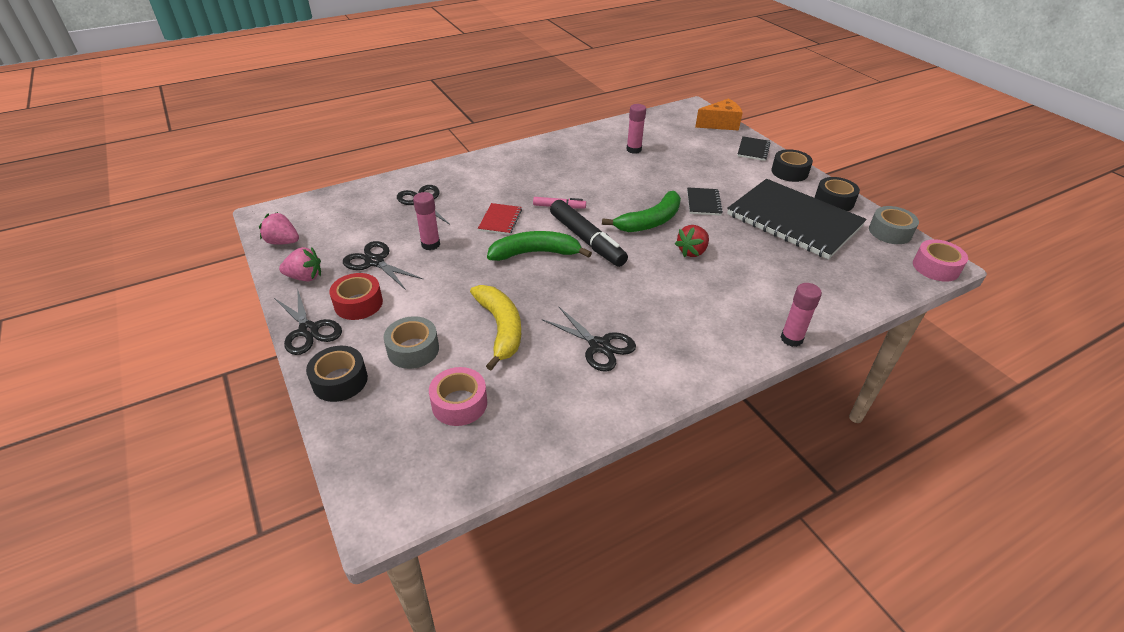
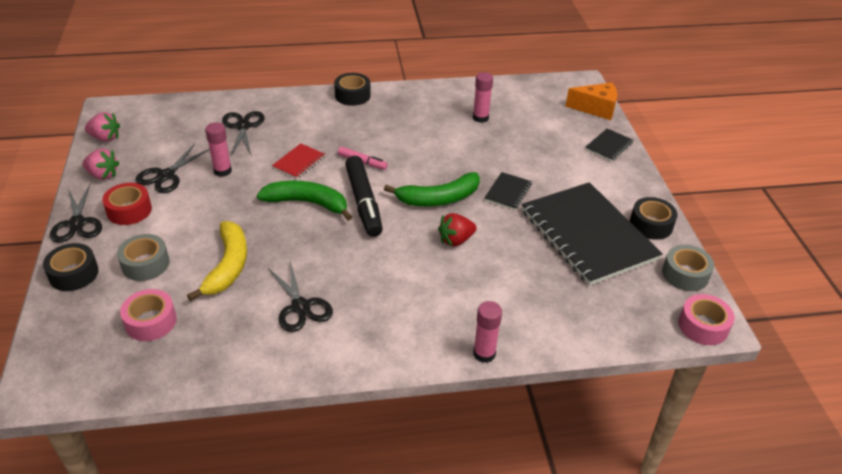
camera: 20 degrees right, 0 degrees up
(283, 242) = (105, 138): pink strawberry -> pink strawberry turned 150 degrees clockwise
(375, 262) = (166, 175): black scissors -> black scissors turned 120 degrees counterclockwise
(789, 172) = (628, 180): black tape -> black tape (352, 95)

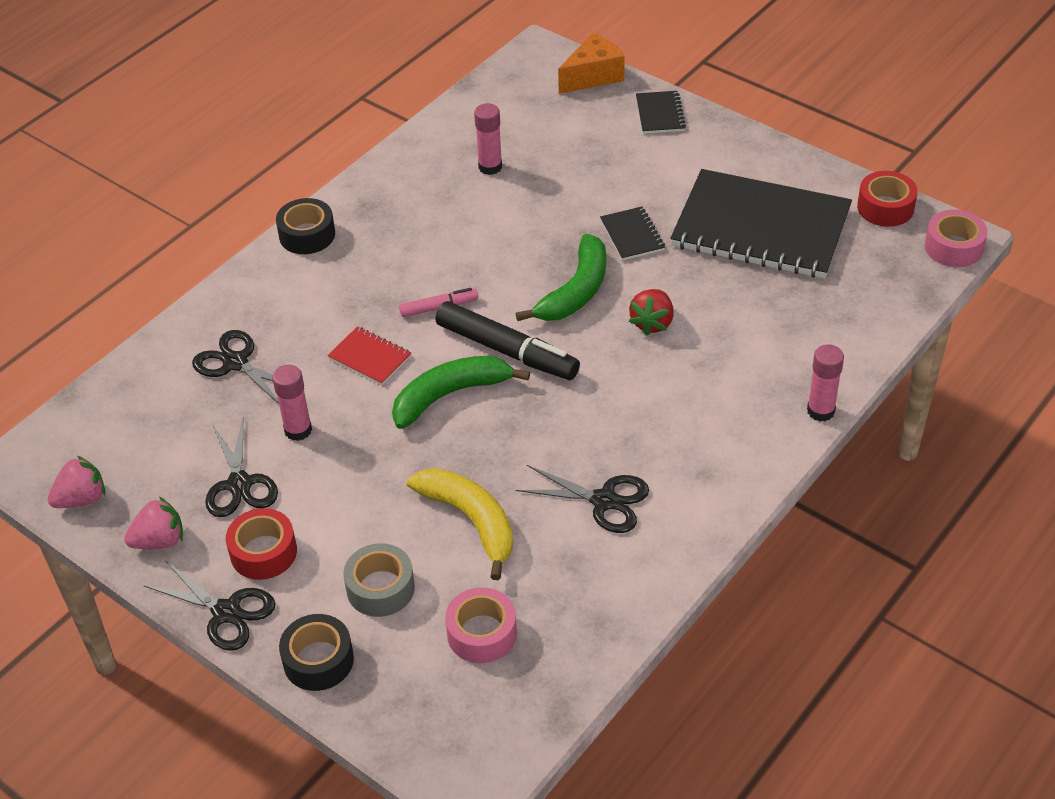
camera: 40 degrees left, 5 degrees up
(299, 162) = (370, 357): red notebook -> red notebook turned 45 degrees counterclockwise
(651, 225) = (800, 177): black tape -> none
(685, 274) = (885, 207): grey tape -> red tape

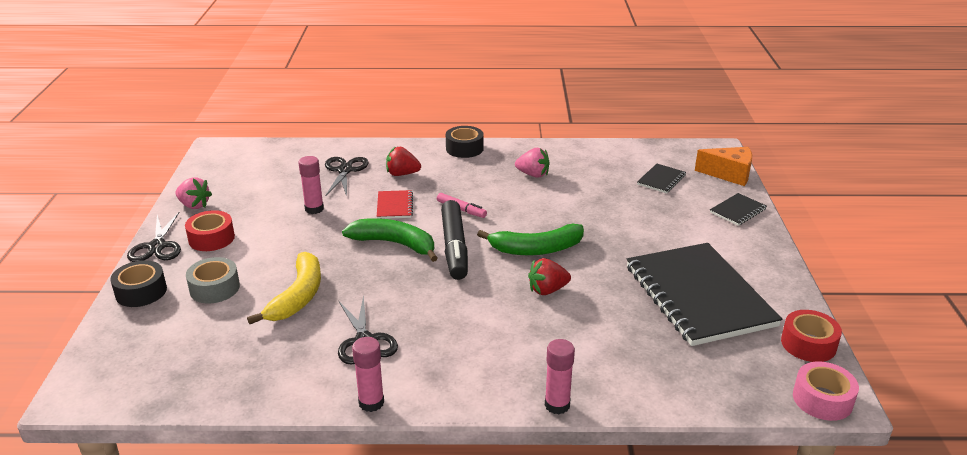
camera: 50 degrees right, 15 degrees down
(82, 499) = (205, 173): pink strawberry -> pink strawberry (533, 174)
(239, 484) = (256, 209): black scissors -> none
(304, 317) = (402, 174): none -> red strawberry
(482, 633) = (205, 342): pink tape -> none
(490, 167) = (598, 176): pink glue stick -> pink glue stick (371, 402)
(632, 235) = (614, 248): black notebook -> black notebook (661, 180)

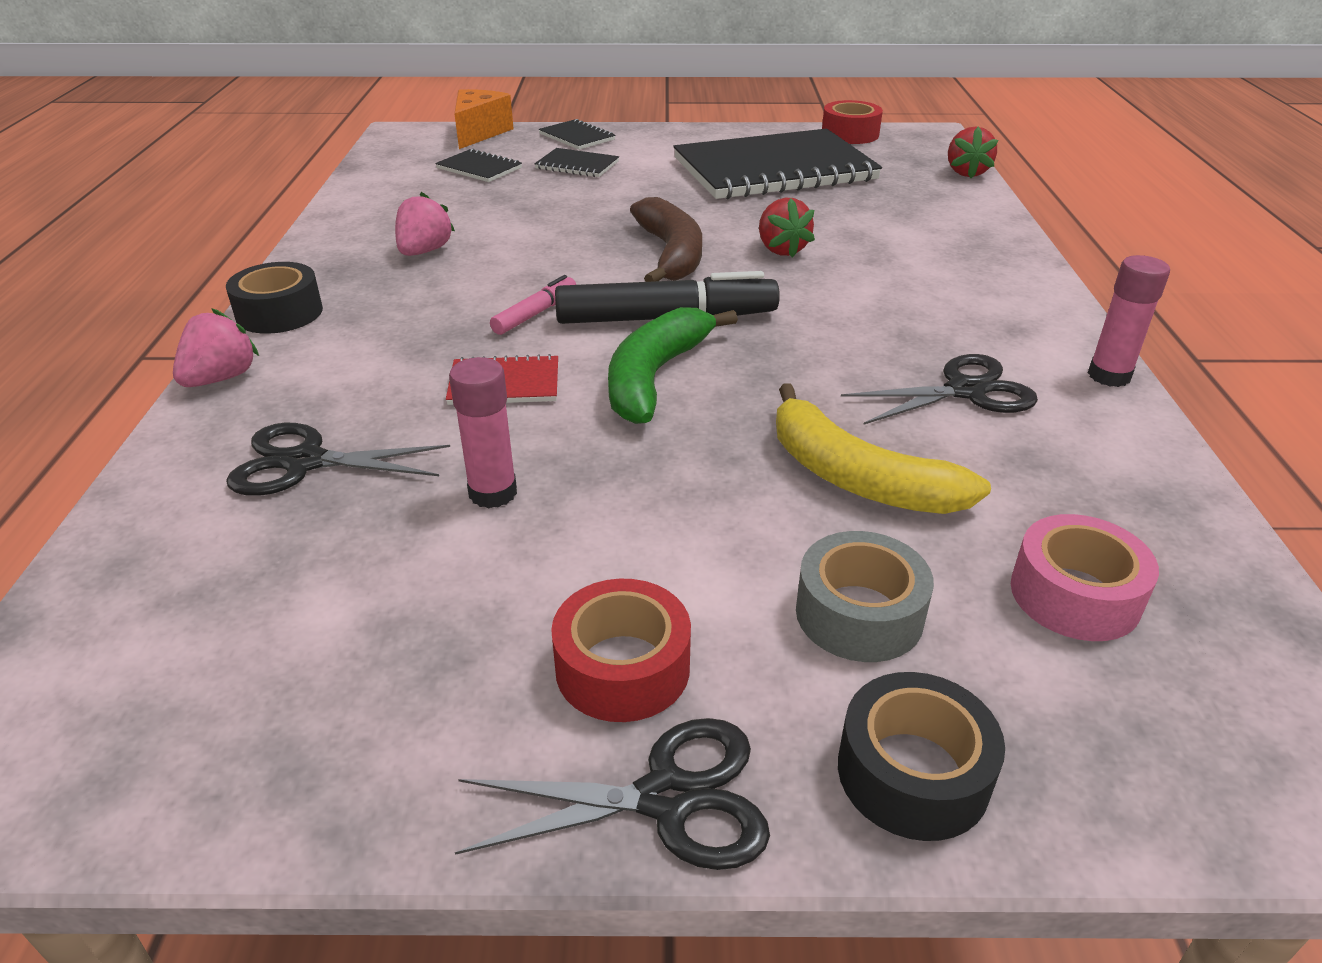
camera: 90 degrees left, 5 degrees up
(194, 205) = (409, 756): pink strawberry -> pink strawberry (221, 378)
(298, 296) = (857, 478): yellow banana -> yellow banana turned 150 degrees counterclockwise
(402, 174) = (362, 381): red strawberry -> red strawberry (966, 173)
(536, 249) = (671, 254): green banana -> brown banana
(557, 405) = (1025, 251): pink glue stick -> none
(679, 213) = (577, 165): none -> black notebook
(822, 399) = (936, 138): pink tape -> pink tape (1074, 595)

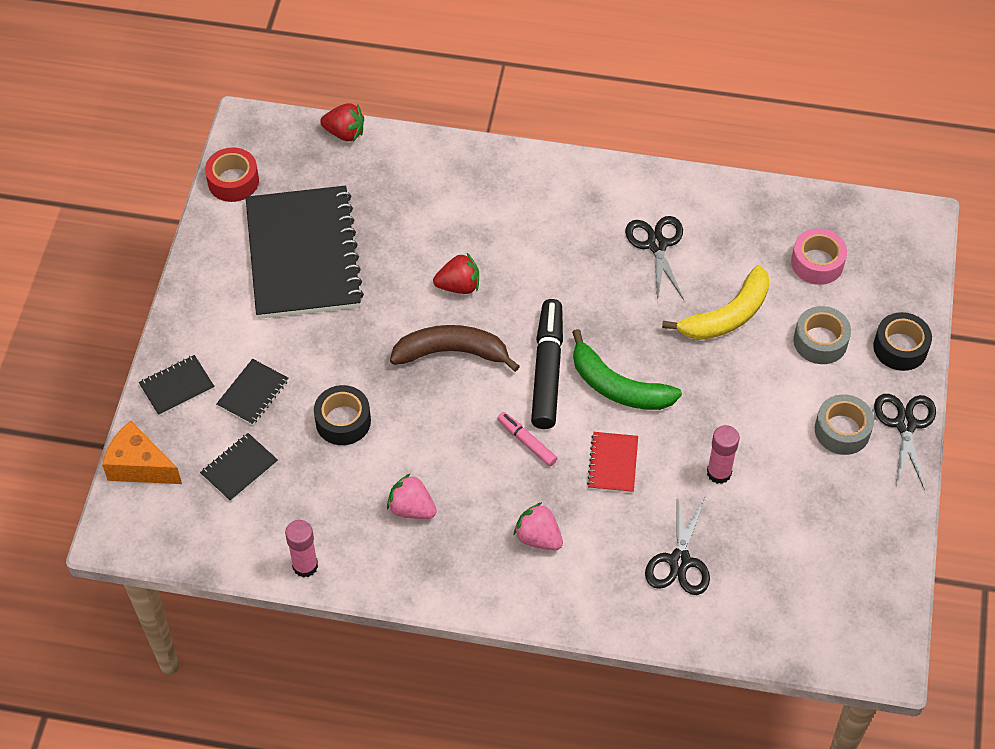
camera: 80 degrees left, 20 degrees up
(221, 378) = (581, 618): pink strawberry -> pink strawberry (538, 537)
(279, 313) = (496, 595): black tape -> black tape (343, 421)
(622, 667) = (842, 430): red tape -> grey tape
(1109, 376) = (652, 176): pink glue stick -> pink glue stick (305, 566)

